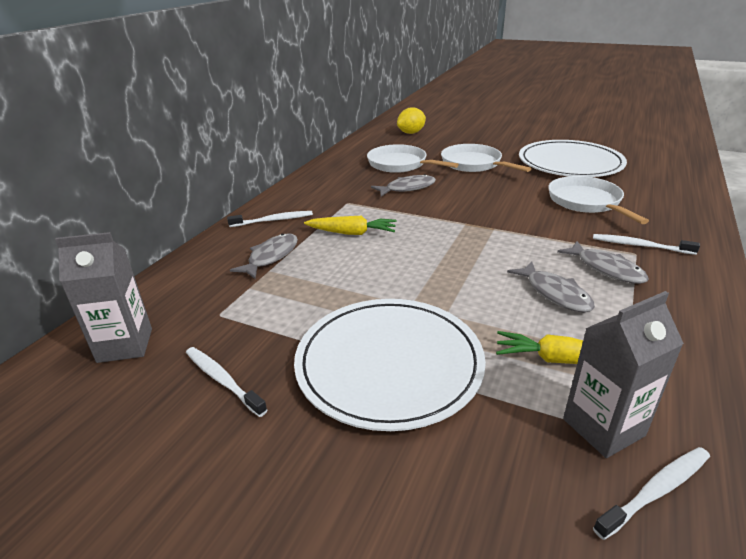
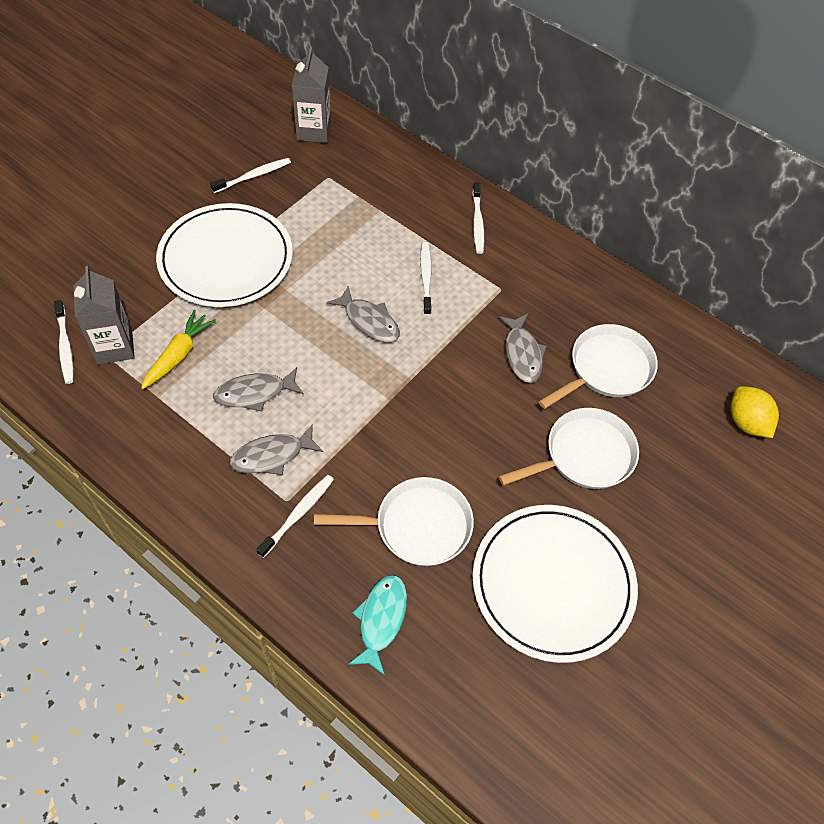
camera: 100 degrees right, 25 degrees up
(271, 257) = (403, 213): grey fish -> grey fish (369, 321)
(352, 233) = (426, 278): yellow carrot -> white toothbrush
(666, 203) = (381, 620): none -> turquoise fish

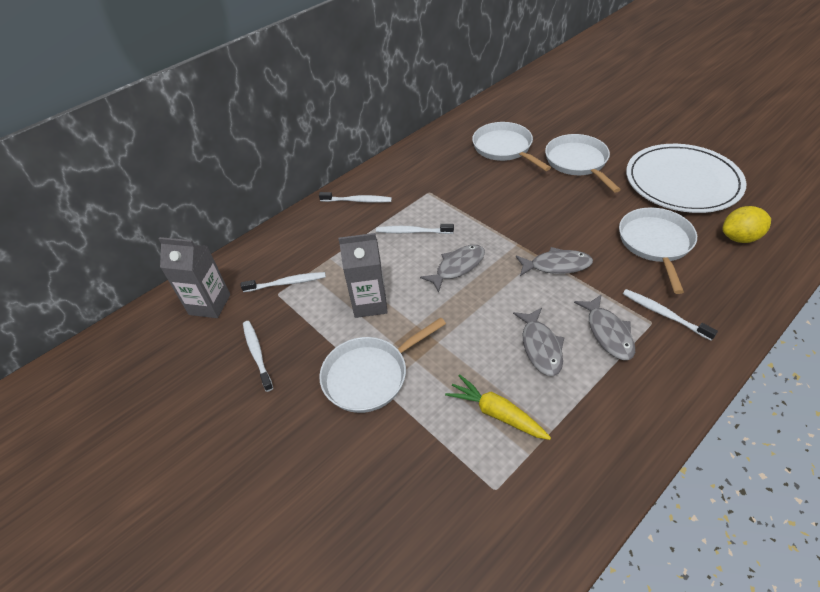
camera: 75 degrees left, 10 degrees down
(65, 346) = (485, 538): white toothbrush -> white toothbrush (286, 283)
(114, 347) = (486, 479): grey carton -> grey carton (370, 303)
(226, 259) = (370, 375): white plate -> white pan
(381, 620) = (742, 265): turquoise fish -> none
(522, 354) = (492, 184): grey fish -> grey fish (556, 265)
(746, 422) = (543, 100): yellow lemon -> yellow lemon (740, 238)

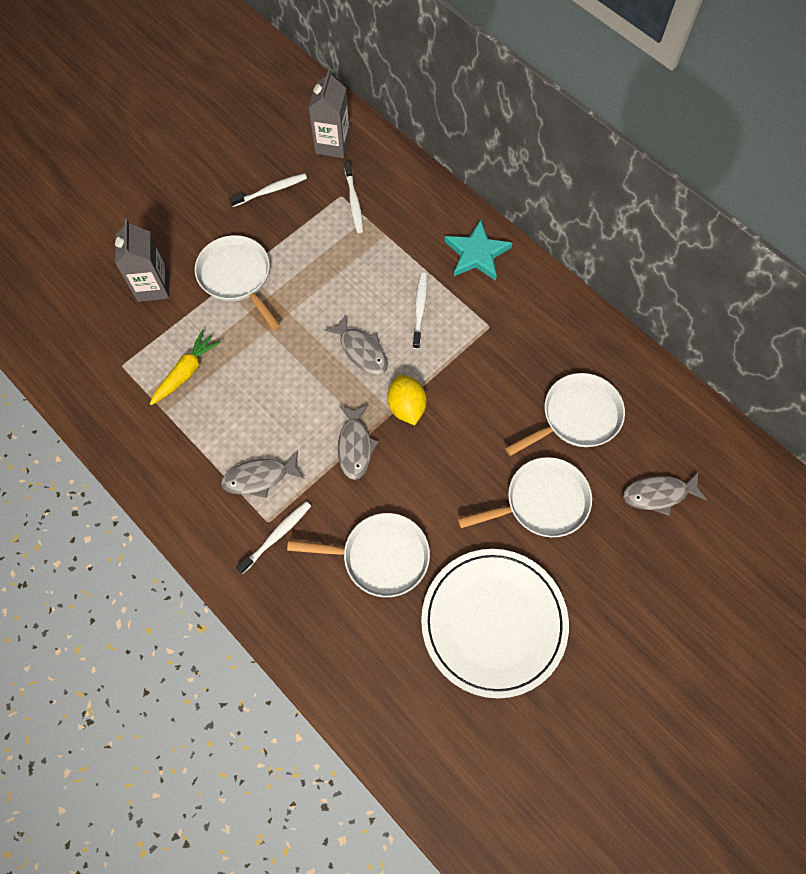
camera: 85 degrees right, 20 degrees up
(357, 201) = (477, 253): white toothbrush -> turquoise star
(370, 303) = (320, 273): grey carton -> grey carton (153, 286)
(540, 347) = (250, 415): grey fish -> grey fish (658, 494)
(740, 238) = (382, 655): yellow lemon -> yellow lemon (406, 407)

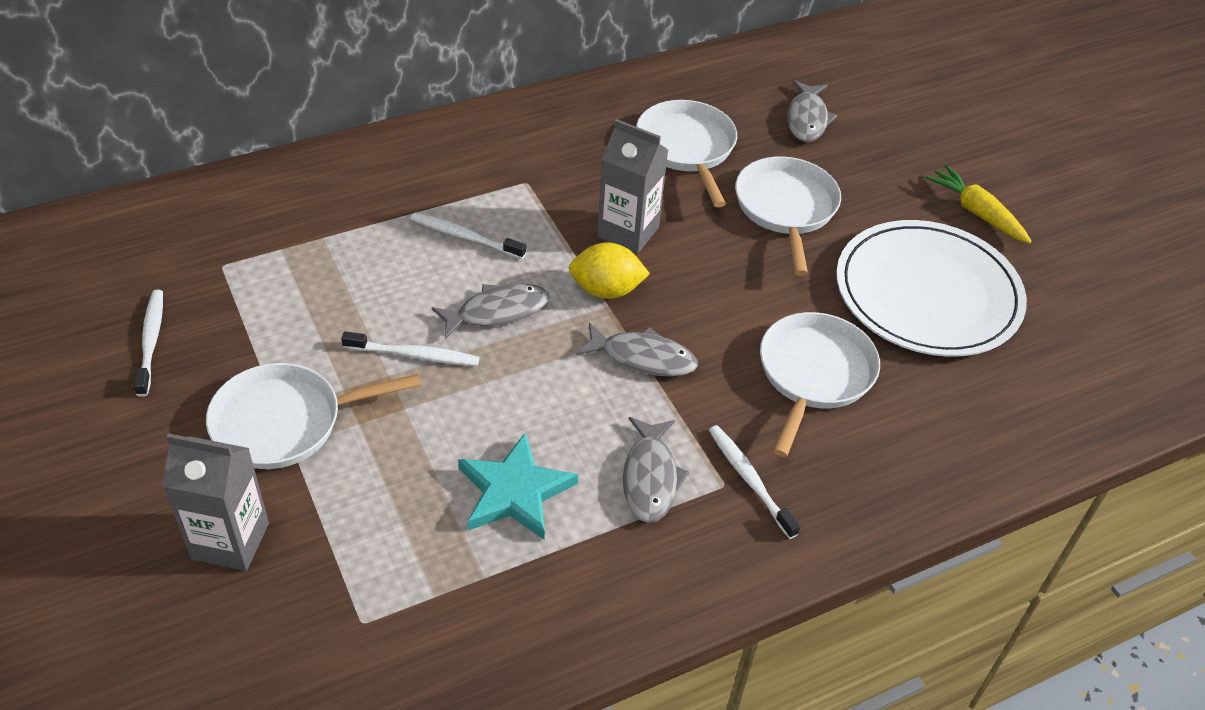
camera: 75 degrees left, 20 degrees down
(186, 372) = (424, 530): yellow carrot -> yellow carrot (976, 212)
(332, 144) = (122, 250): grey carton -> grey carton (628, 232)
(354, 201) = (242, 254): white toothbrush -> white toothbrush (414, 355)
(477, 253) = (412, 162): turquoise star -> turquoise star (515, 491)

